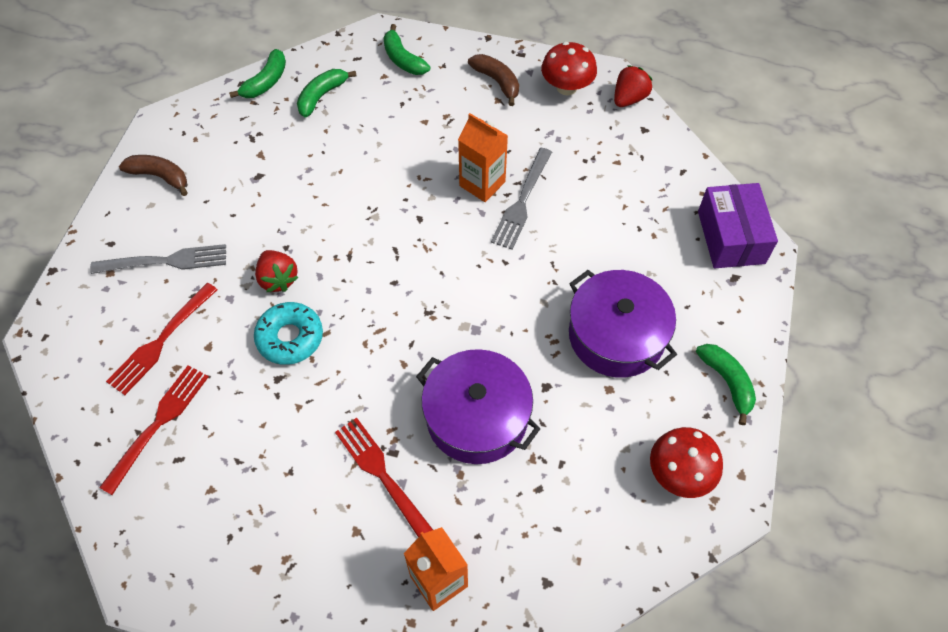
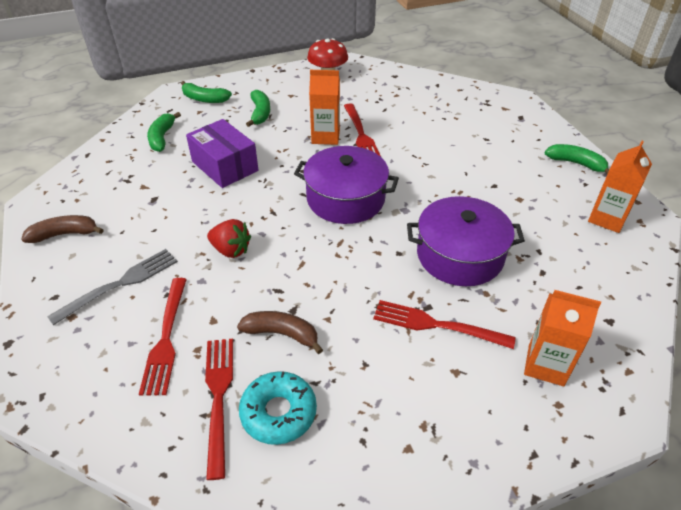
camera: 35 degrees left, 15 degrees down
(266, 82) = (108, 146): green banana -> green banana (260, 113)
(290, 338) = (277, 280): turquoise donut -> turquoise donut (278, 412)
(497, 82) = (281, 87): brown banana -> brown banana (281, 334)
(522, 201) = (361, 134): grey fork -> red fork
(616, 335) = (492, 171): purple pot -> purple pot (345, 198)
(629, 98) = (370, 66): red strawberry -> none
(679, 474) = (607, 218): red mushroom -> orange carton
(731, 237) = (497, 101): purple box -> purple box (225, 166)

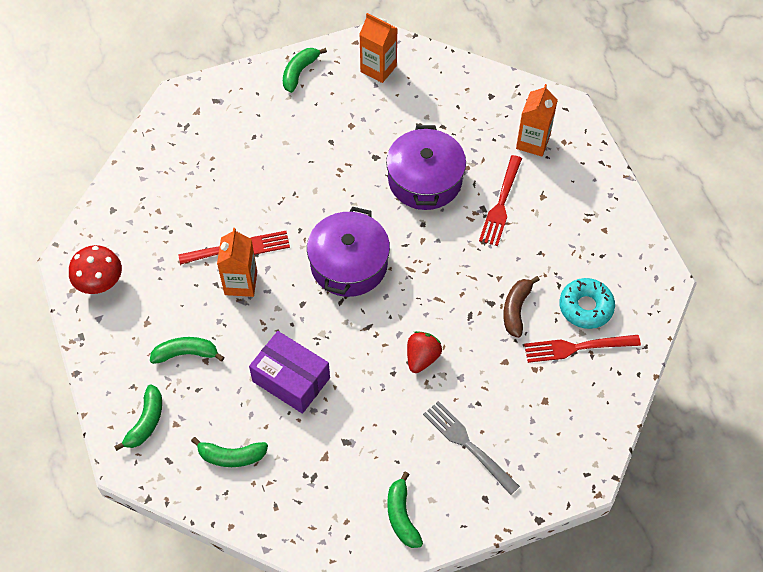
camera: 90 degrees left, 15 degrees up
(64, 234) = (402, 516): brown banana -> green banana
(166, 338) = (526, 394): red fork -> none
(225, 166) = (291, 379): purple box -> purple box turned 75 degrees clockwise

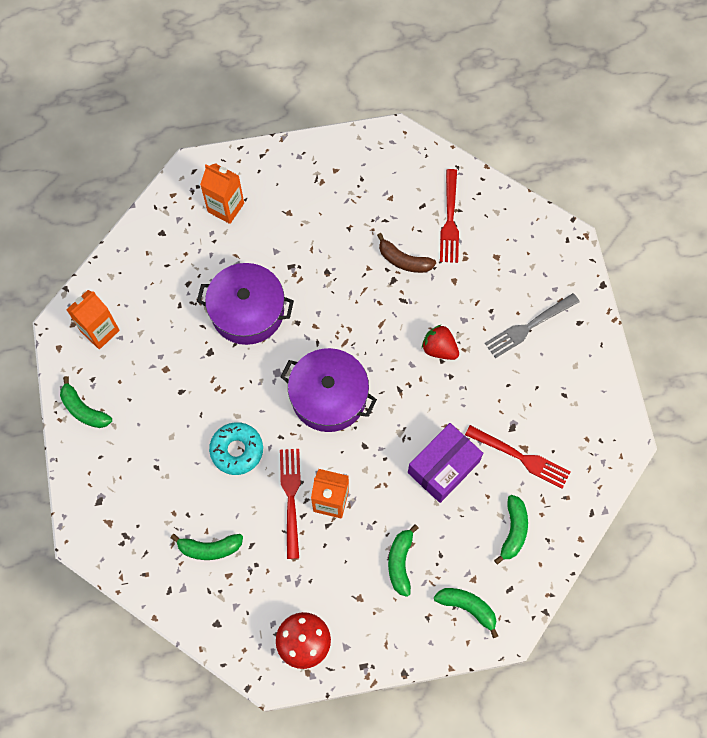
camera: 80 degrees left, 10 degrees up
(402, 516) = (587, 392): green banana -> green banana (210, 548)
(501, 204) = (289, 249): red fork -> red fork (521, 457)
(585, 307) = (411, 204): turquoise donut -> turquoise donut (237, 450)

